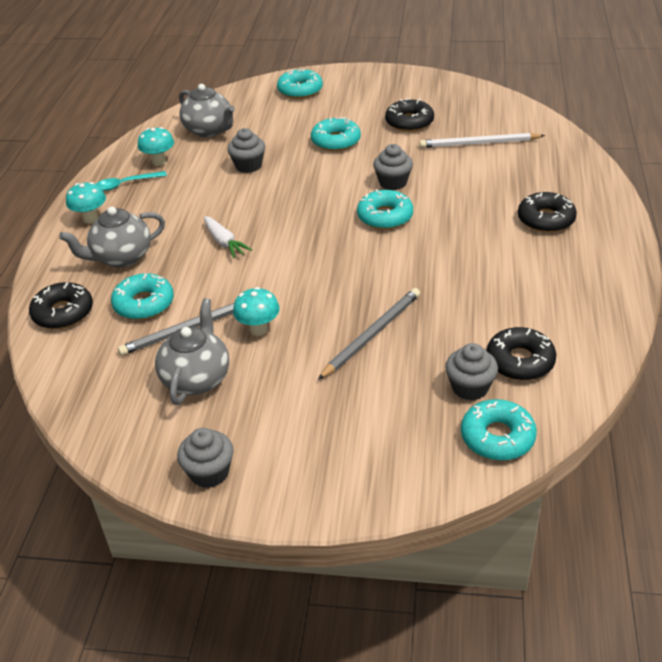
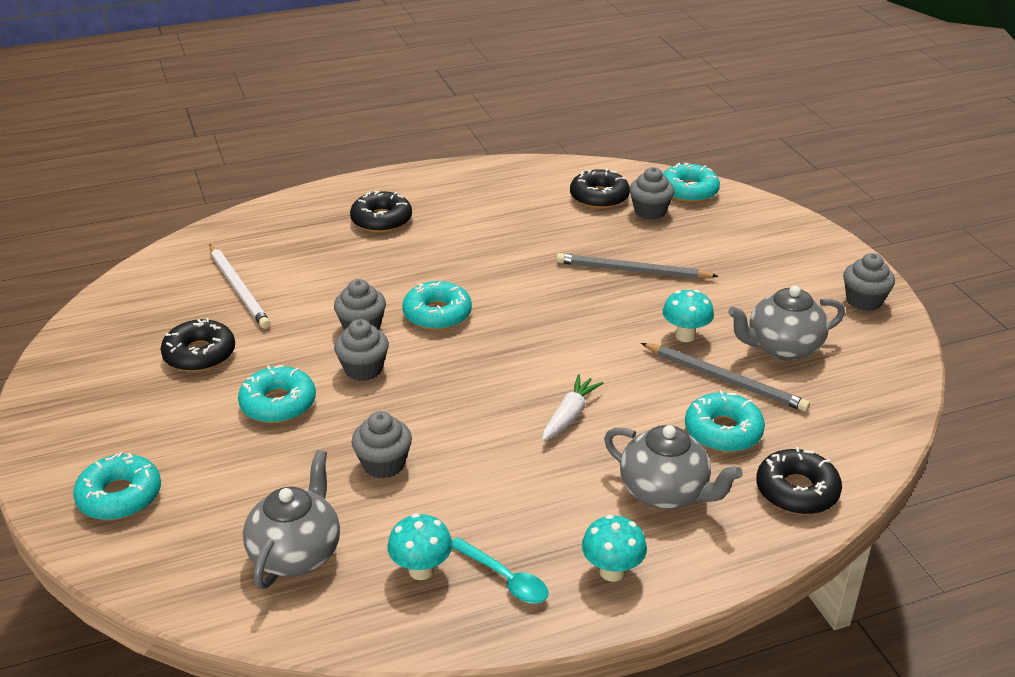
camera: 120 degrees left, 5 degrees down
(345, 175) = (363, 369): none -> grey cupcake

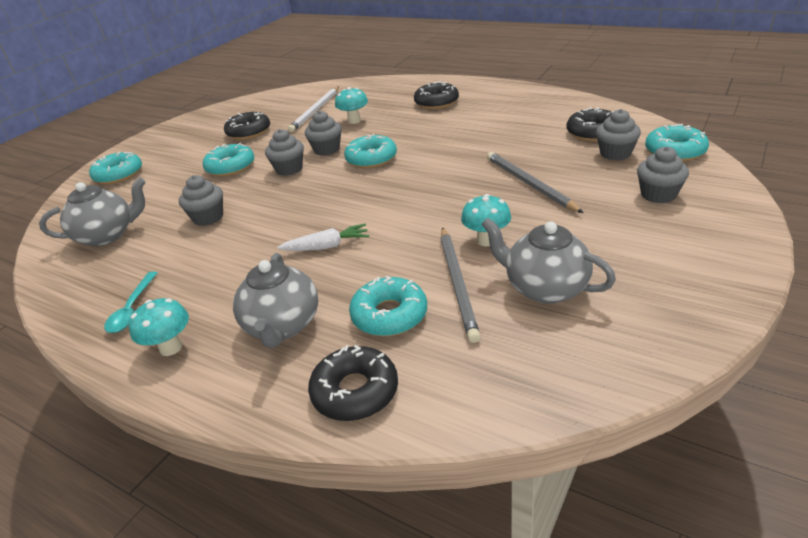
camera: 55 degrees right, 0 degrees up
(421, 570) = (119, 277): turquoise mushroom -> turquoise mushroom (354, 121)
(864, 301) = (695, 294): grey cupcake -> grey cupcake (658, 194)

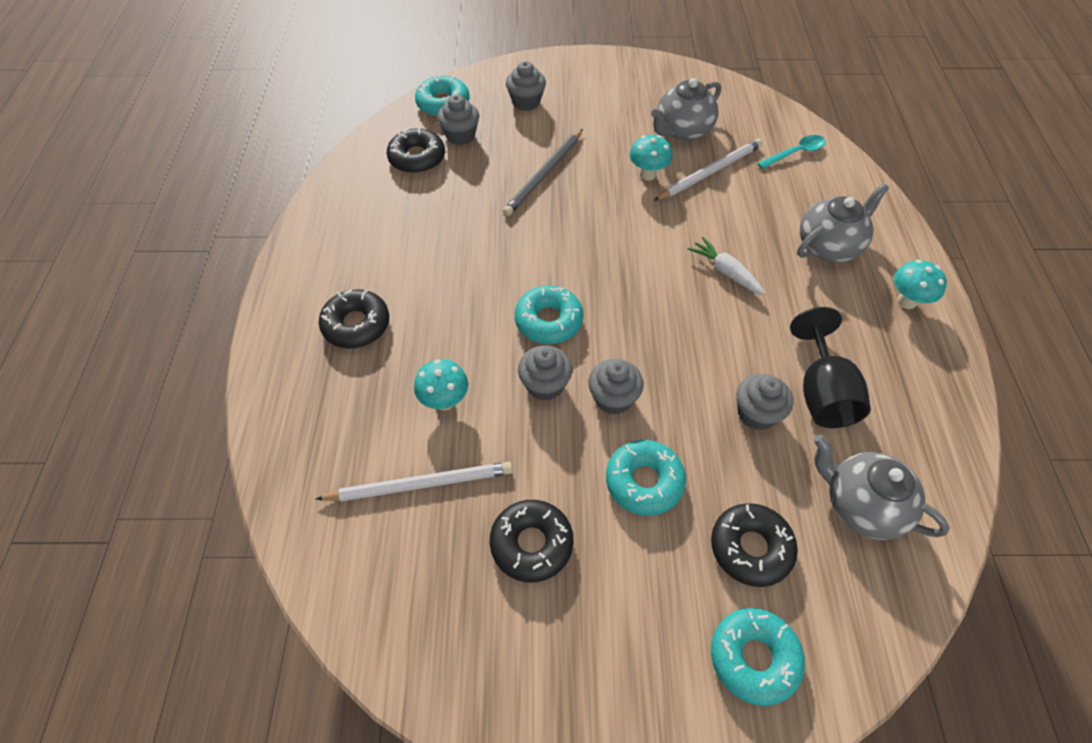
camera: 125 degrees left, 20 degrees up
(132, 309) = (907, 366): turquoise spoon -> turquoise spoon (795, 153)
(179, 252) = (822, 393): none -> black goblet
(355, 391) = (840, 181): black donut -> black donut (750, 548)
(389, 315) = (769, 194): turquoise donut -> none
(457, 283) = (710, 172): grey pencil -> white pencil
(545, 288) = (682, 131): grey teapot -> grey teapot turned 45 degrees clockwise

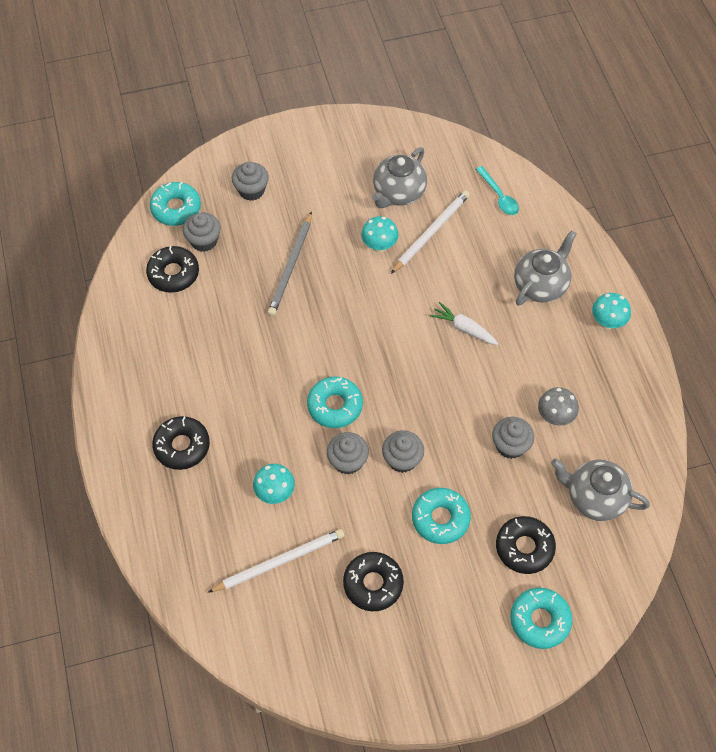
camera: 15 degrees left, 5 degrees up
(795, 153) = (499, 196): turquoise spoon -> turquoise spoon turned 105 degrees clockwise
(822, 393) = (554, 417): black goblet -> grey mushroom

